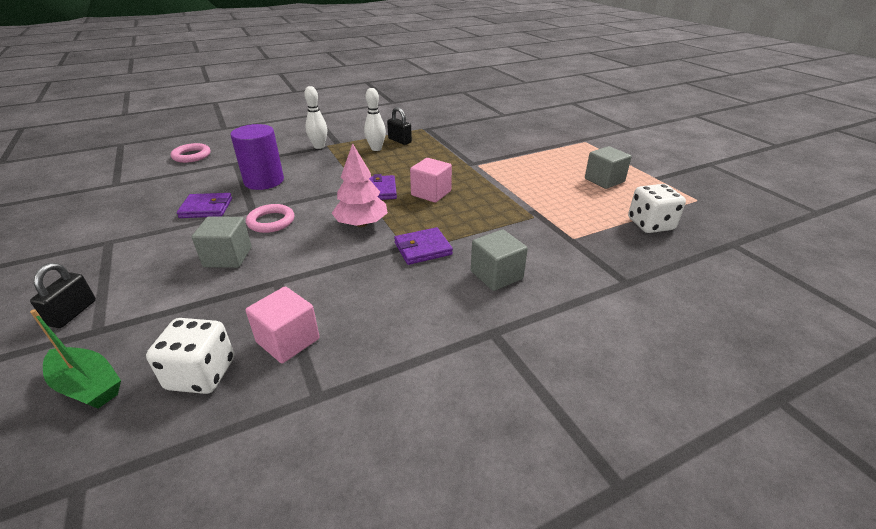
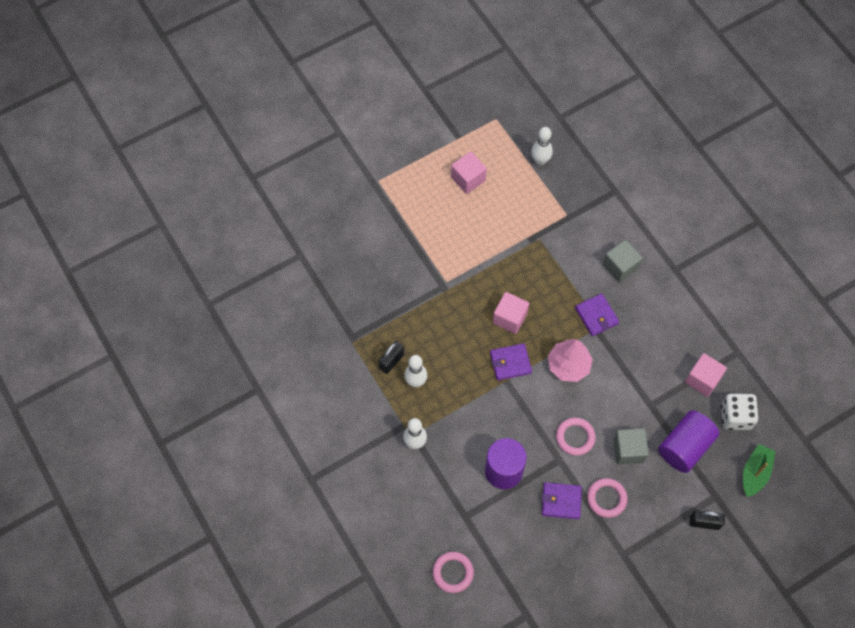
camera: 95 degrees left, 30 degrees up
(183, 236) = (606, 498): none -> pink ring
(195, 307) = (685, 447): none -> purple cylinder
(206, 208) = (561, 501): purple wallet -> purple wallet turned 75 degrees counterclockwise
(604, 180) = (468, 179): grey cube -> pink cube
(650, 224) = (540, 161): white dice -> white bowling pin

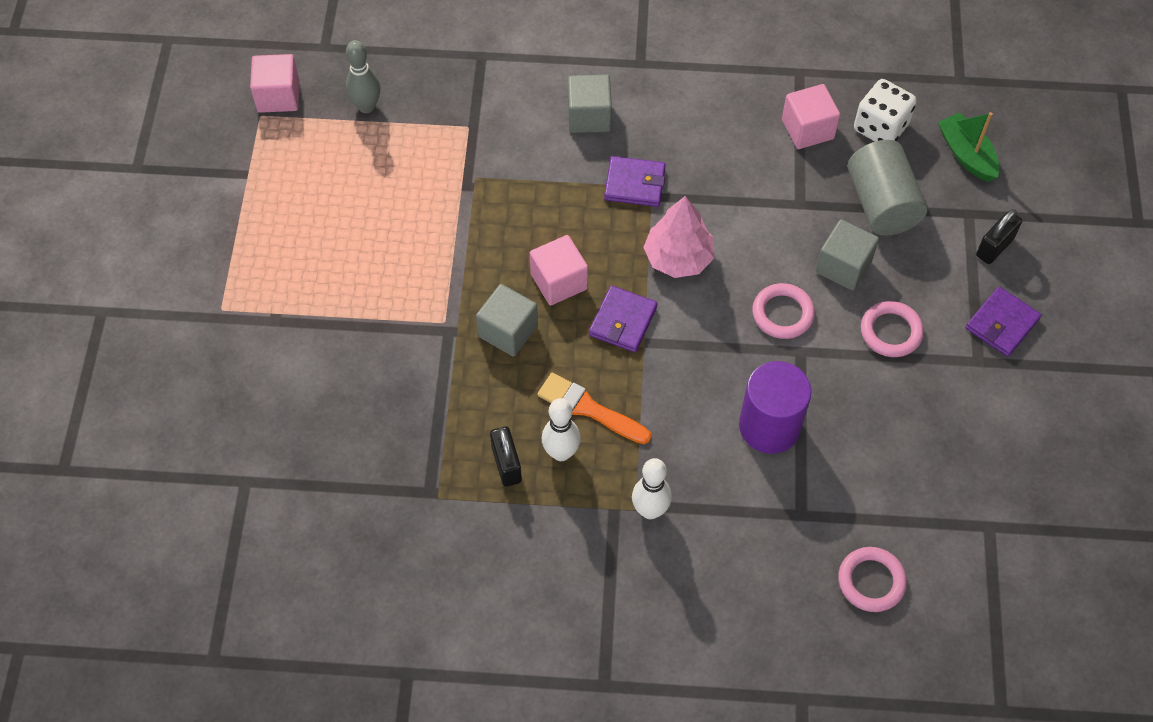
camera: 55 degrees left, 5 degrees down
(449, 379) = (589, 409): none -> orange brush
(463, 313) = (508, 331): none -> grey cube
(468, 179) = (317, 202): pink cube -> pink cube (278, 96)
(540, 161) = (366, 106): white bowling pin -> grey bowling pin
(561, 501) = (859, 385): purple wallet -> purple wallet (1001, 324)
(685, 447) = (882, 203): purple cylinder -> grey cylinder

